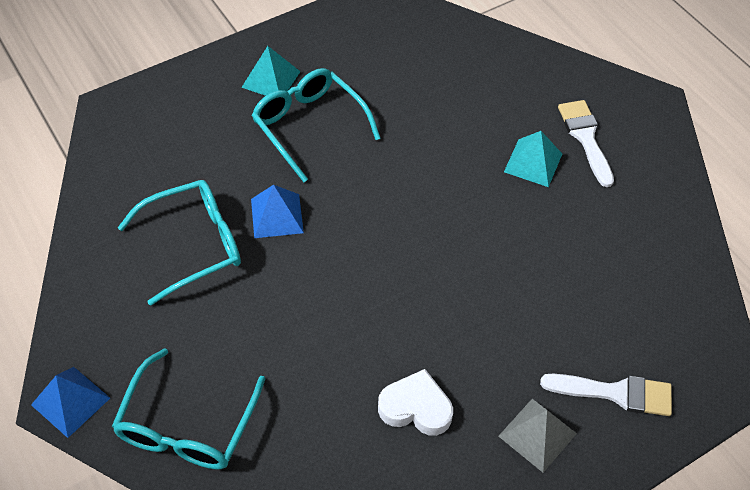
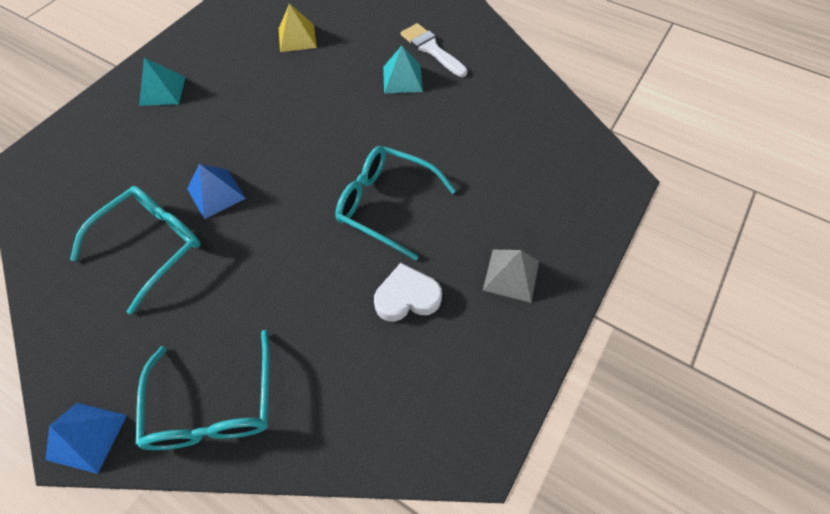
camera: 25 degrees left, 5 degrees up
(309, 126) = (212, 114): turquoise glasses -> turquoise glasses (385, 204)
(438, 68) = (297, 38): none -> yellow pyramid
(615, 393) = (550, 218): white brush -> none

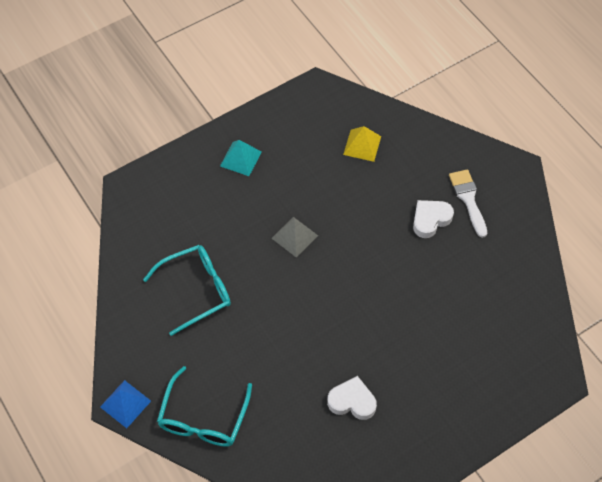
camera: 25 degrees right, 0 degrees up
(216, 193) = (252, 266): blue pyramid -> none
(385, 204) = (368, 325): turquoise glasses -> none
(402, 79) = (430, 220): turquoise pyramid -> white heart
(511, 275) = (432, 417): grey pyramid -> grey pyramid (294, 236)

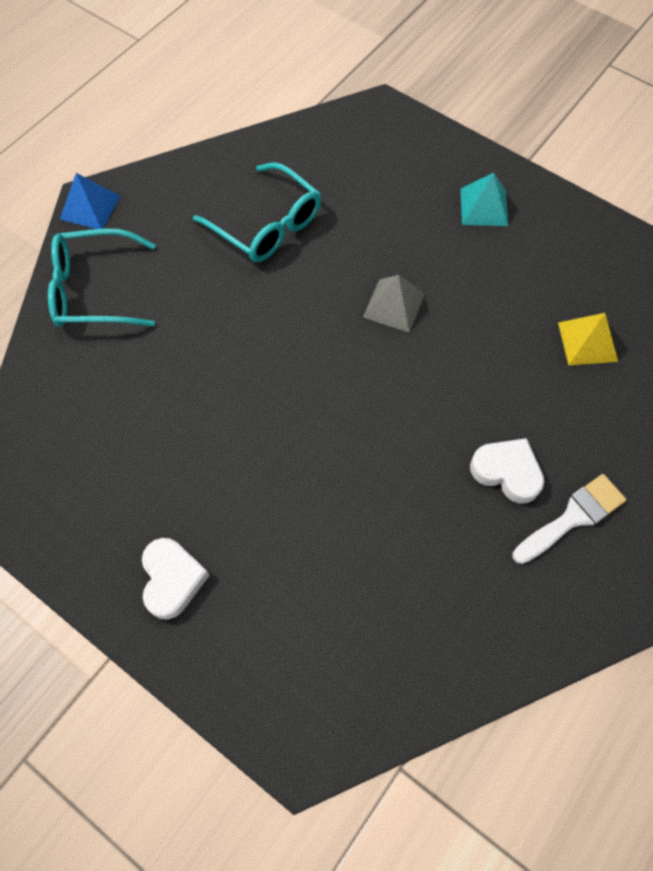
camera: 70 degrees right, 5 degrees up
(352, 401) = (168, 453): white heart -> white heart (172, 579)

